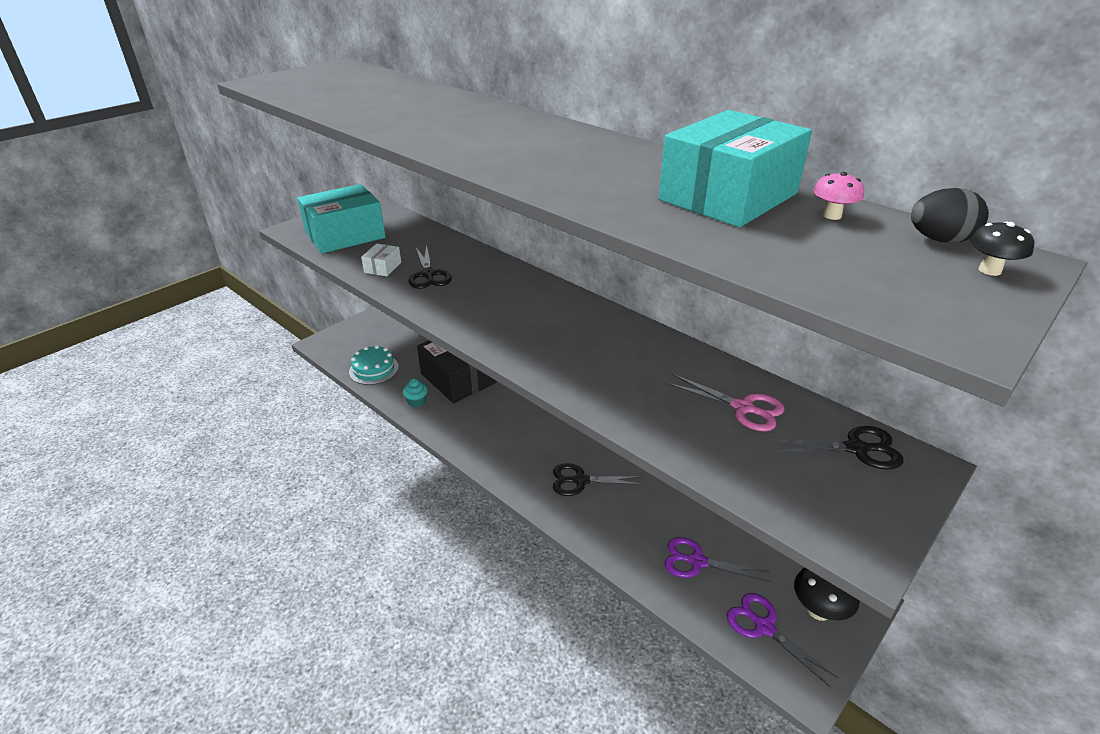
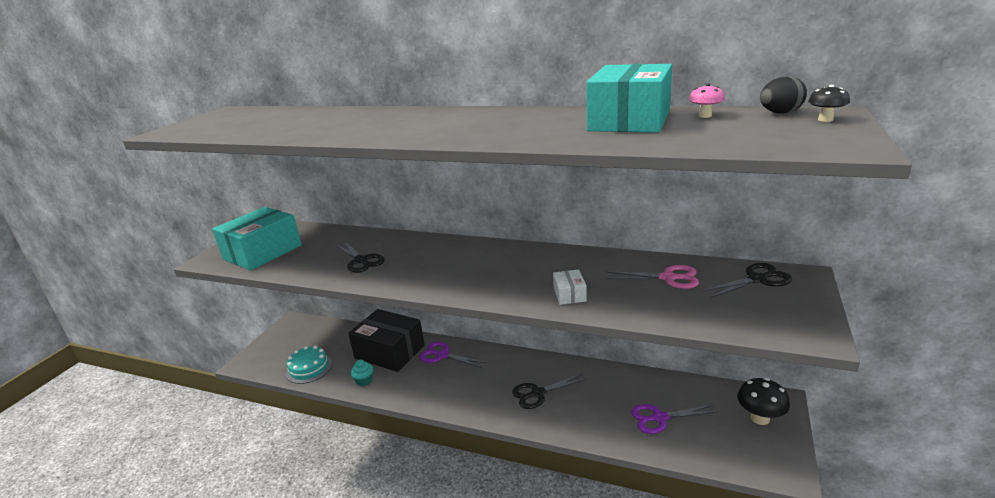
camera: 20 degrees left, 10 degrees down
(383, 267) = (316, 266): white box -> white box (569, 294)
(764, 627) = (733, 444): purple scissors -> purple scissors (442, 355)

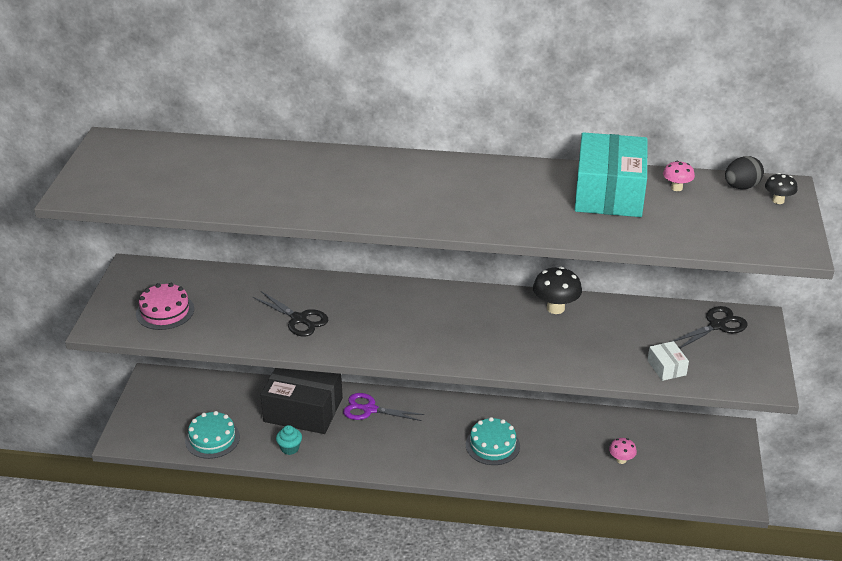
camera: 15 degrees left, 10 degrees up
(262, 252) = (165, 311): turquoise box -> pink cake
(538, 393) = (492, 445): black scissors -> turquoise cake
(569, 294) = (545, 353): white box -> white box (666, 368)
(659, 418) = (621, 460): purple scissors -> pink mushroom
(668, 278) = (635, 328): pink scissors -> none
(760, 418) = (715, 451): black mushroom -> black mushroom (555, 308)

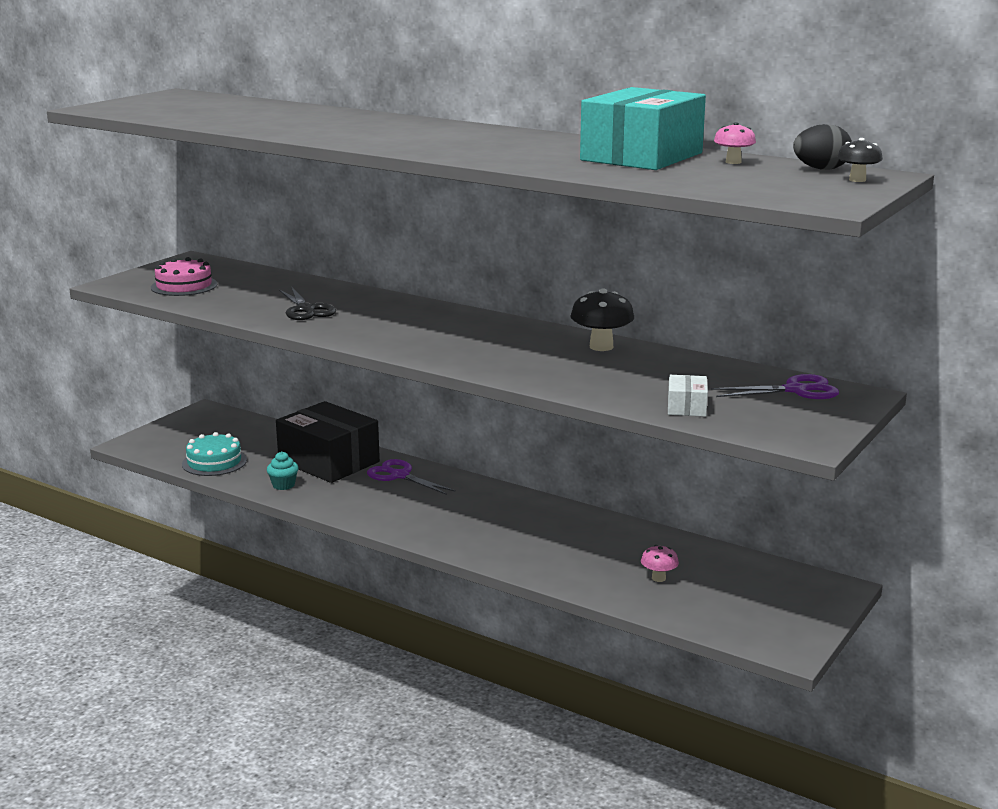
camera: 25 degrees right, 15 degrees down
(492, 445) = (510, 531): turquoise cake -> none
(717, 326) = (795, 390): black scissors -> purple scissors

